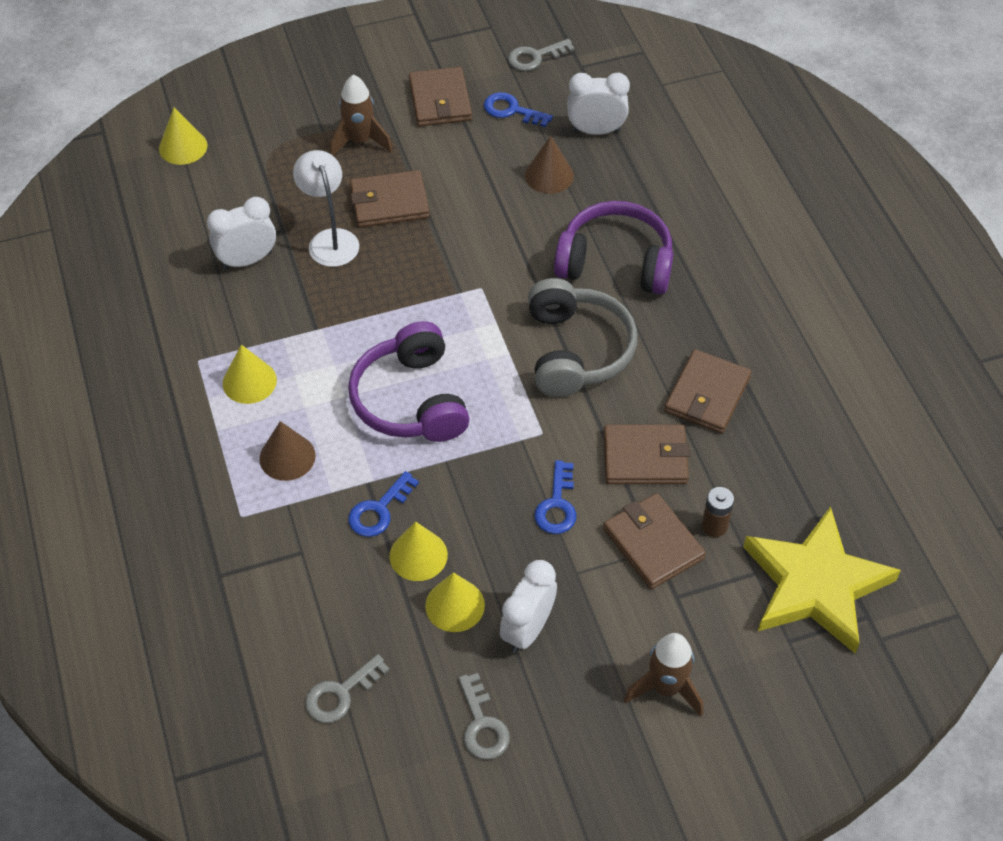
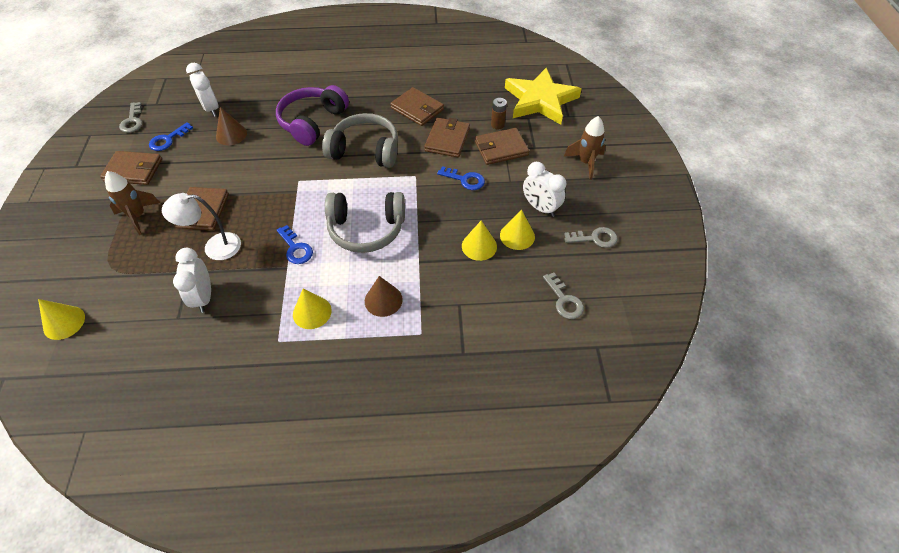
camera: 75 degrees left, 0 degrees up
(379, 510) = (441, 259): blue key -> blue key (295, 248)
(411, 400) = (366, 229): purple headphones -> grey headphones
(596, 131) = (211, 109): white clock -> white clock turned 45 degrees counterclockwise

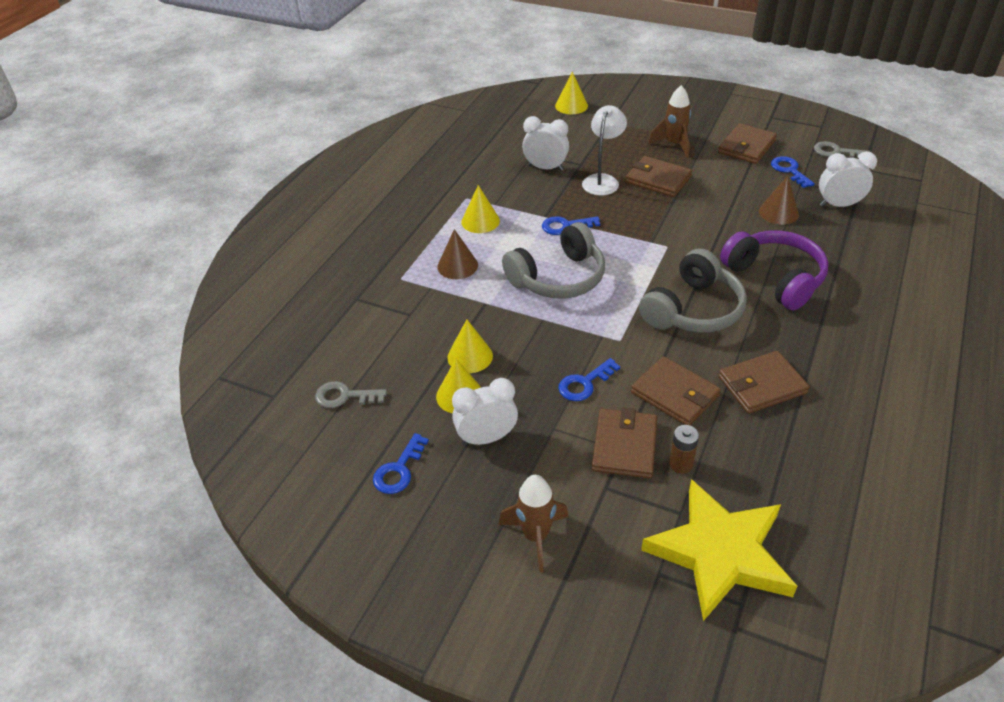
camera: 120 degrees right, 10 degrees down
(366, 229) = (558, 278): grey headphones -> grey headphones turned 150 degrees counterclockwise
(595, 238) = (399, 470): grey key -> blue key

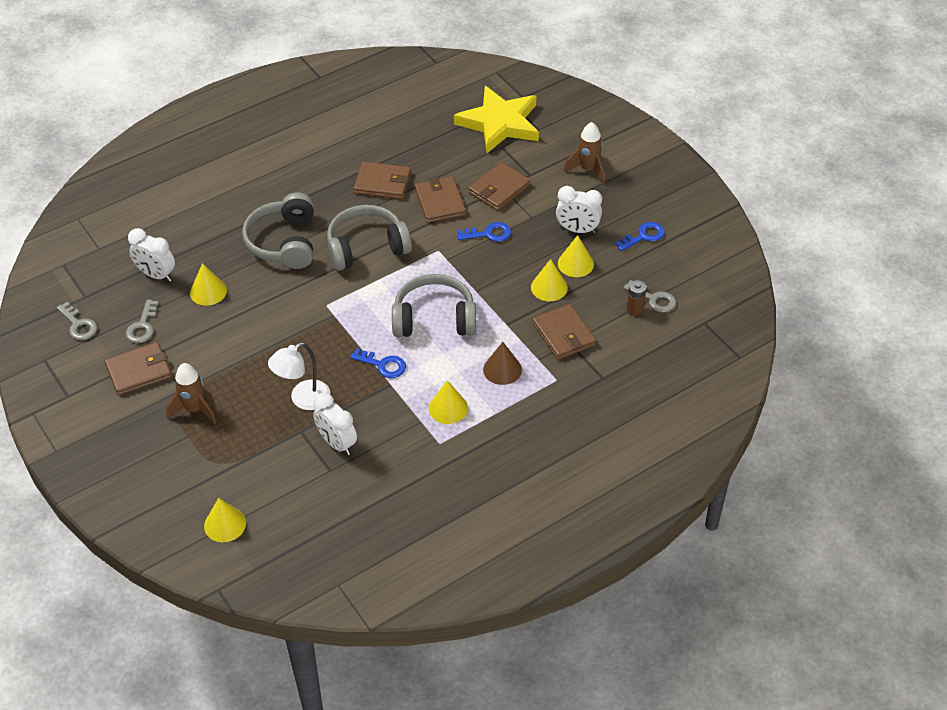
camera: 150 degrees left, 5 degrees up
(658, 179) = (257, 375): brown wallet -> brown wallet (563, 334)
(680, 464) = (477, 166): brown battery -> brown battery (635, 310)
(775, 278) = (284, 242): purple headphones -> grey headphones
(778, 212) = (208, 291): brown cone -> yellow cone
(789, 170) = (142, 326): blue key -> grey key

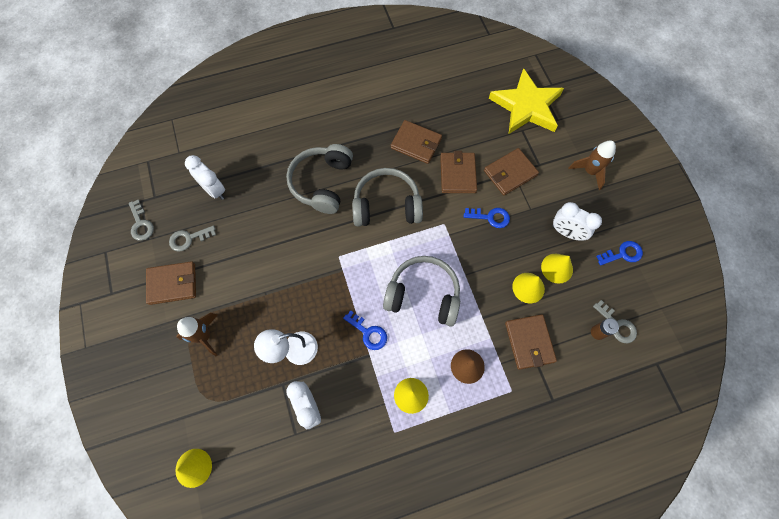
camera: 15 degrees right, 20 degrees up
(142, 326) = (189, 239): grey key -> grey key turned 45 degrees clockwise
(208, 291) = (249, 217): yellow cone -> none

